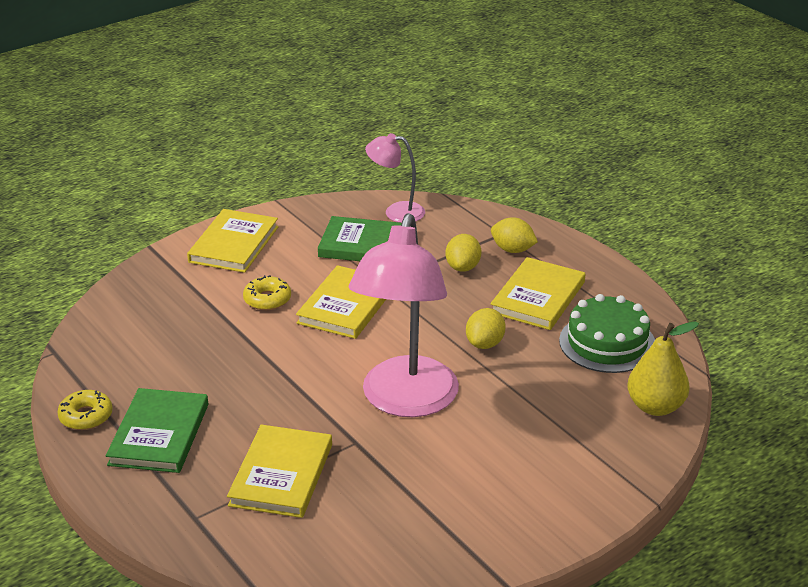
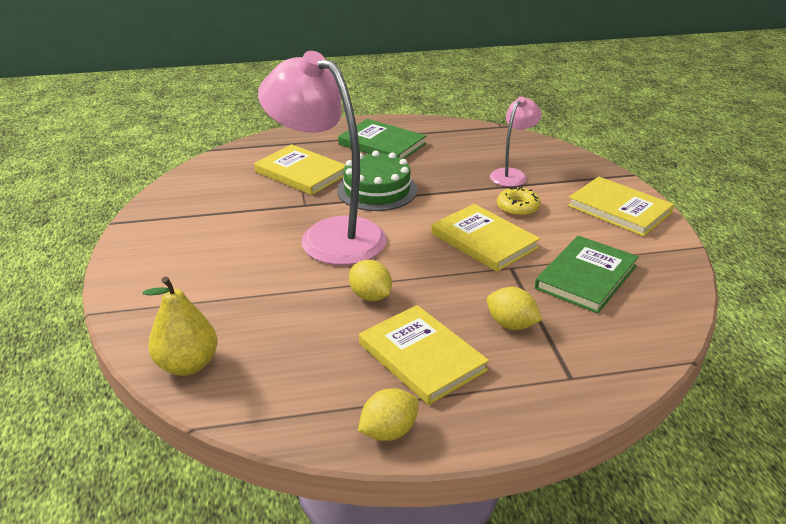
camera: 115 degrees right, 0 degrees up
(86, 416) = (421, 127): yellow donut -> none
(396, 212) = (651, 313): pink lamp -> pink lamp (512, 174)
(513, 250) = (529, 373): yellow lemon -> yellow lemon (389, 431)
(607, 343) = (307, 375): green cake -> green cake (377, 190)

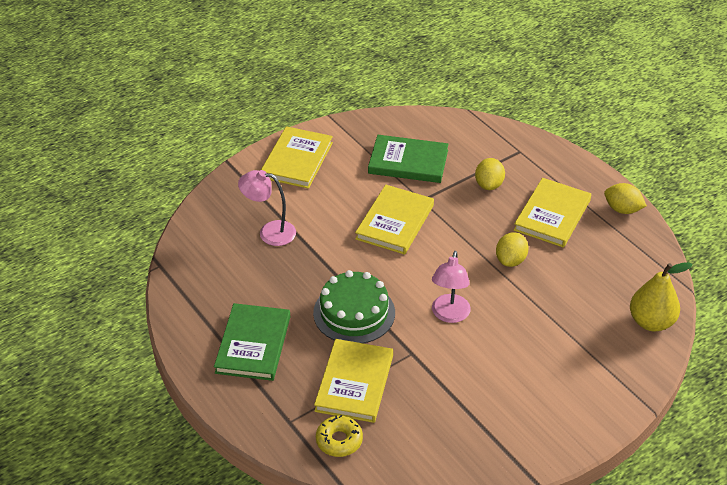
camera: 115 degrees left, 10 degrees up
(329, 235) = (449, 315): pink lamp -> pink lamp, size x0.50
(518, 207) = (329, 215): yellow donut -> yellow donut (339, 440)

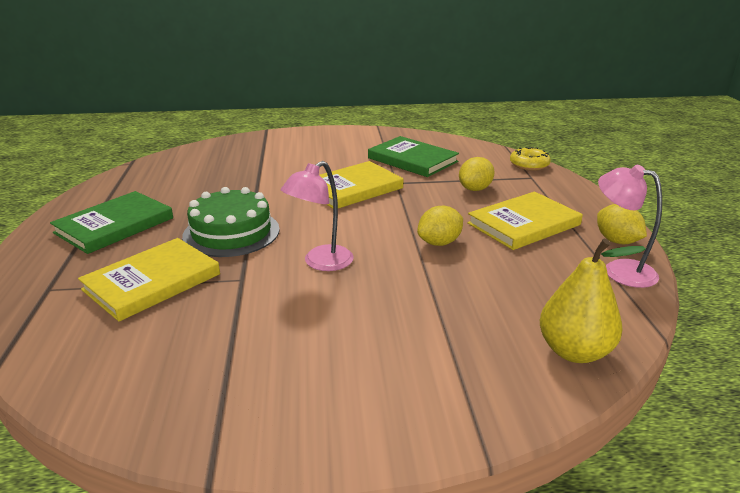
camera: 30 degrees right, 15 degrees down
(269, 232) = (239, 168): pink lamp -> pink lamp (619, 270)
(297, 160) = (319, 139): yellow book -> none
(339, 440) = (62, 323): yellow donut -> yellow donut (529, 165)

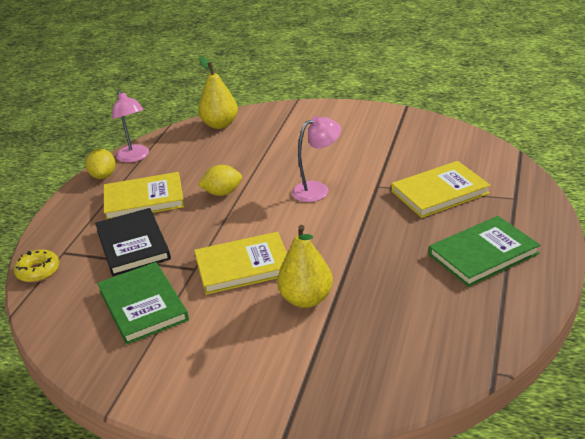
camera: 155 degrees left, 5 degrees up
(231, 232) = (377, 228): green cake -> none
(282, 178) = (306, 299): none -> yellow pear
(475, 189) = (133, 244): yellow lemon -> black book

